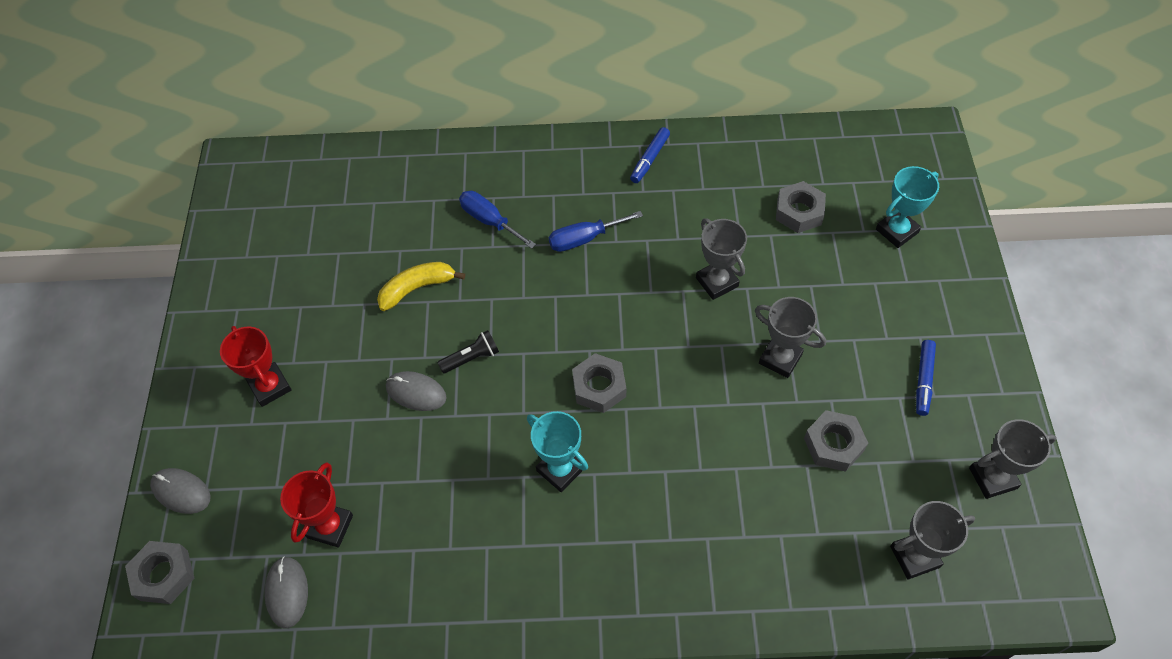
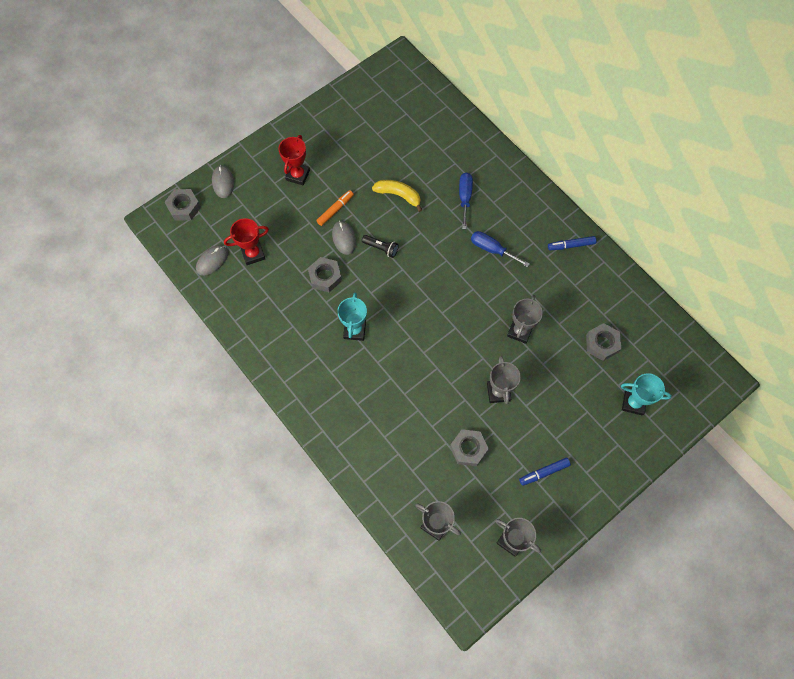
camera: 50 degrees right, 10 degrees up
(366, 375) = (335, 210): none -> orange marker
(599, 387) = (412, 317): grey nut -> grey nut (325, 277)

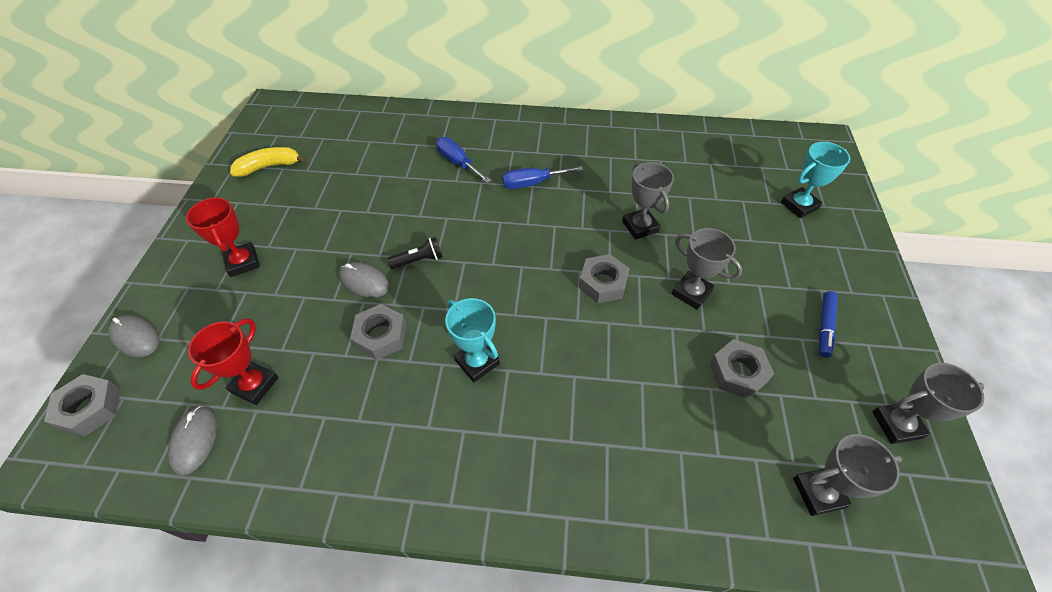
camera: 45 degrees left, 15 degrees down
(335, 210) = (325, 263): orange marker -> none
(398, 195) = (387, 203): yellow banana -> yellow banana (269, 166)
(571, 245) = (594, 134): blue marker -> none
(602, 344) = (715, 183): grey nut -> grey nut (603, 283)

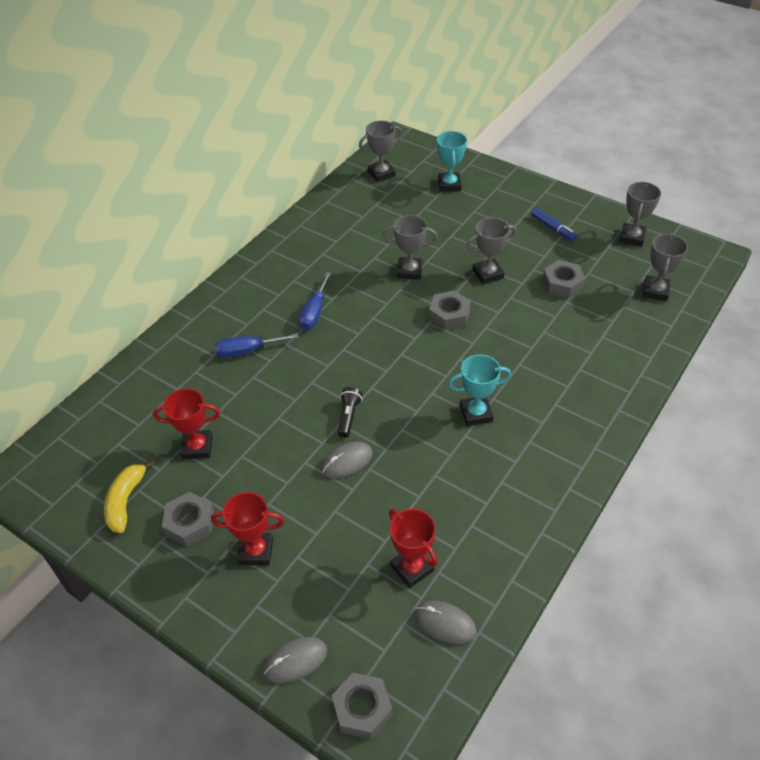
camera: 60 degrees left, 5 degrees down
(338, 180) = (197, 447): none -> red trophy
(381, 336) = (414, 466): grey nut -> grey nut (190, 523)
(759, 149) = (381, 174): none -> grey trophy

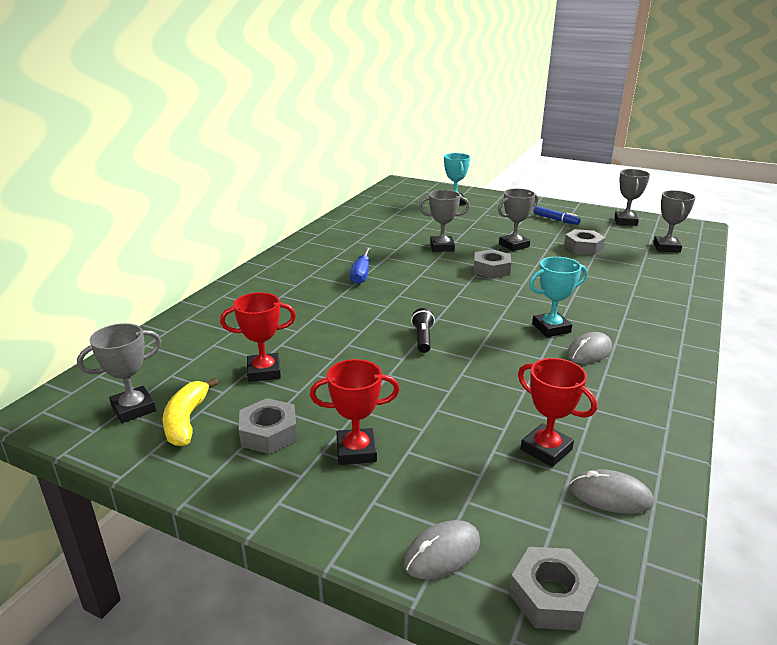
camera: 10 degrees left, 20 degrees down
(247, 351) = (301, 302): blue screwdriver -> none
(347, 461) = (434, 370): grey mouse -> grey mouse (589, 351)
(381, 174) = (392, 199): grey trophy -> grey trophy (133, 408)

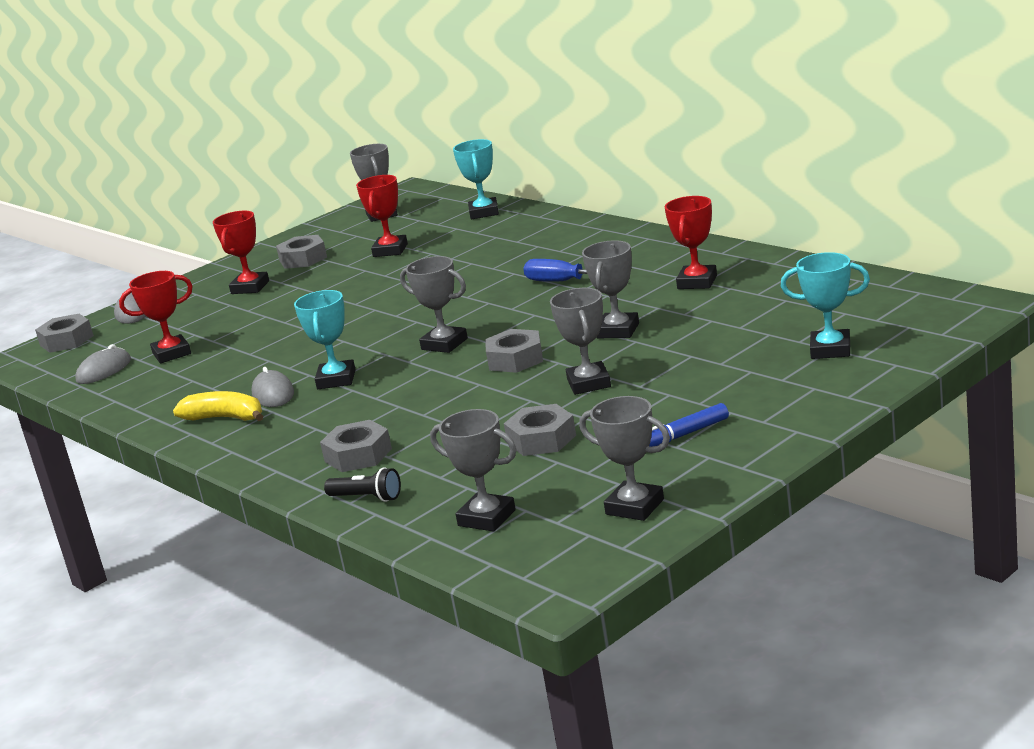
camera: 115 degrees right, 5 degrees down
(175, 337) = (484, 212): none -> turquoise trophy
(186, 420) = (348, 232): yellow banana -> yellow banana (225, 418)
(367, 235) = (697, 282): none -> red trophy
(423, 338) = (381, 313): black flashlight -> black flashlight (367, 498)
(476, 297) = (444, 344): none -> grey trophy
(643, 293) = (358, 455): none -> grey nut

